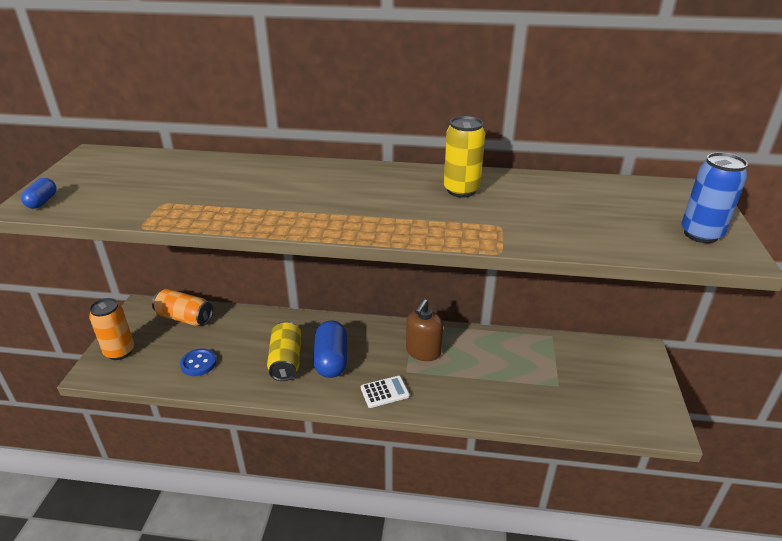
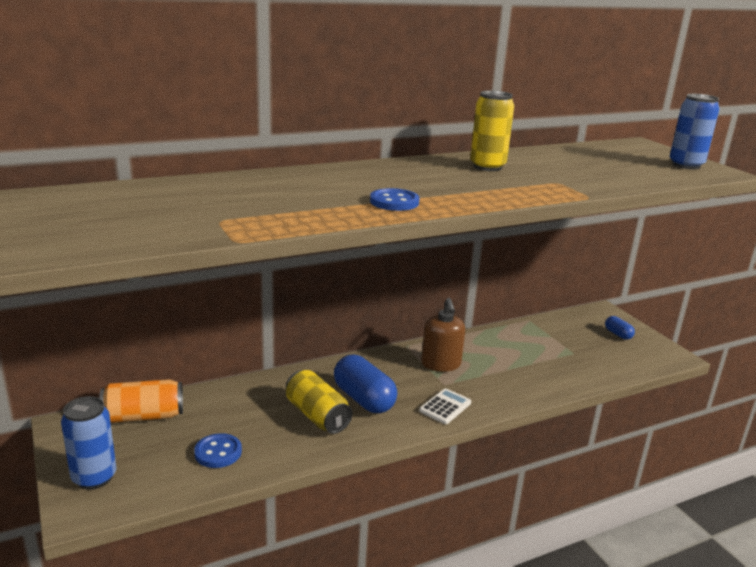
camera: 35 degrees left, 10 degrees down
(42, 202) = (54, 245): blue capsule -> blue capsule (618, 334)
(119, 352) = (94, 478): orange can -> blue can
(310, 214) = (394, 202): none -> blue button

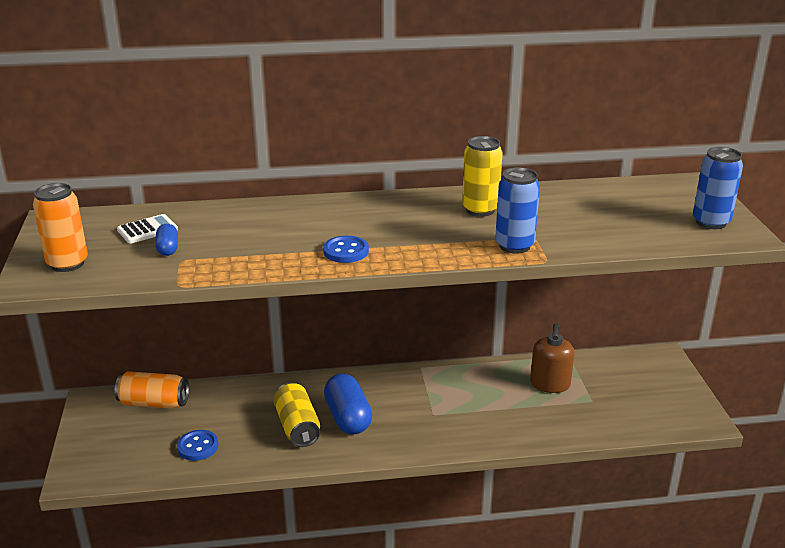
camera: 20 degrees right, 5 degrees up
(77, 232) = (67, 264): none -> orange can
(94, 478) = (94, 451): blue can -> blue can (514, 246)
(441, 364) = (443, 393): brown soap dispenser -> brown soap dispenser (550, 384)
(445, 407) = (419, 438): white calculator -> white calculator (147, 230)
(618, 334) = (659, 386): blue capsule -> blue capsule (168, 248)

